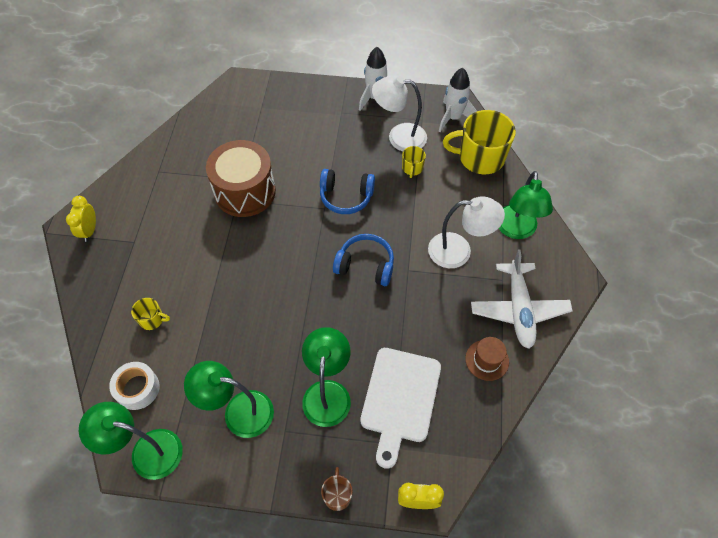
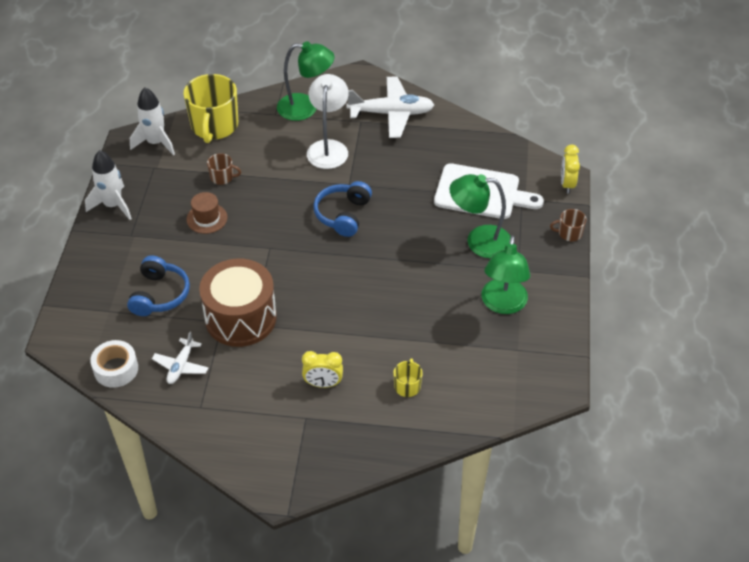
camera: 90 degrees left, 10 degrees down
(89, 231) = (287, 466): yellow clock -> yellow clock (323, 384)
(137, 388) = (486, 388): white tape -> white tape (116, 369)
(146, 451) = (548, 372): green lamp -> none
(200, 156) = (181, 366): none -> white plane
(346, 197) = (255, 230): blue headphones -> blue headphones (159, 295)
(399, 137) = (176, 186): white lamp -> none
(412, 168) = (222, 177): yellow mug -> brown mug
(487, 360) = (441, 136): brown hat -> brown hat (207, 218)

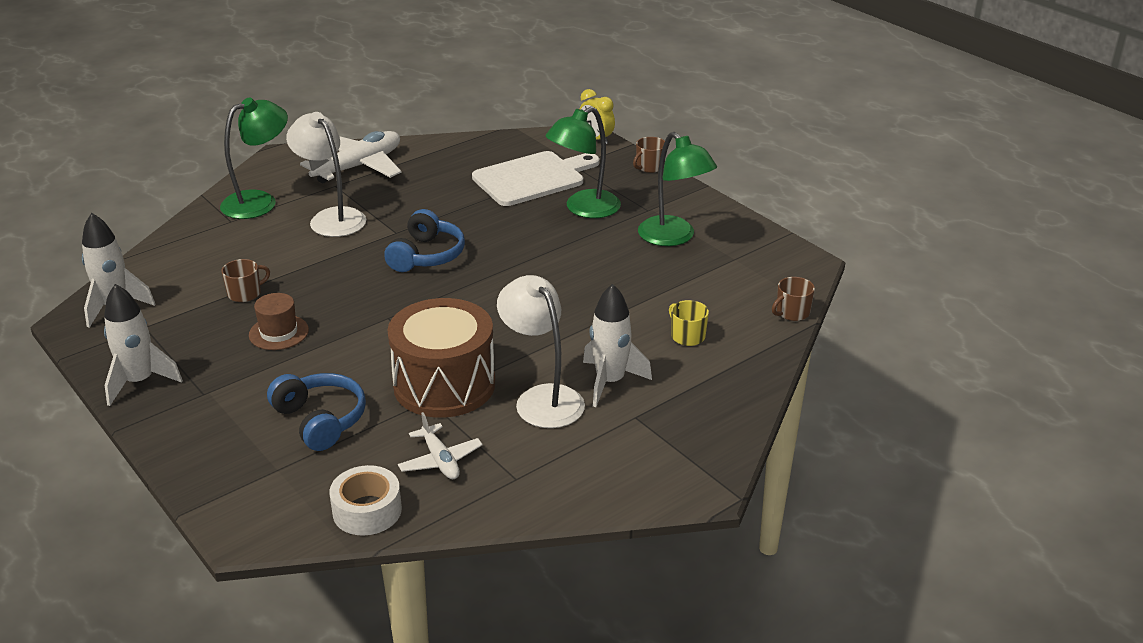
camera: 45 degrees left, 15 degrees down
(214, 126) = (171, 261): yellow mug -> none
(275, 366) = (542, 398): none -> white lamp
(323, 384) = (610, 382): yellow clock -> white rocket
(343, 215) = (426, 255): blue headphones -> blue headphones turned 135 degrees counterclockwise
(493, 418) = (792, 312): none -> brown mug

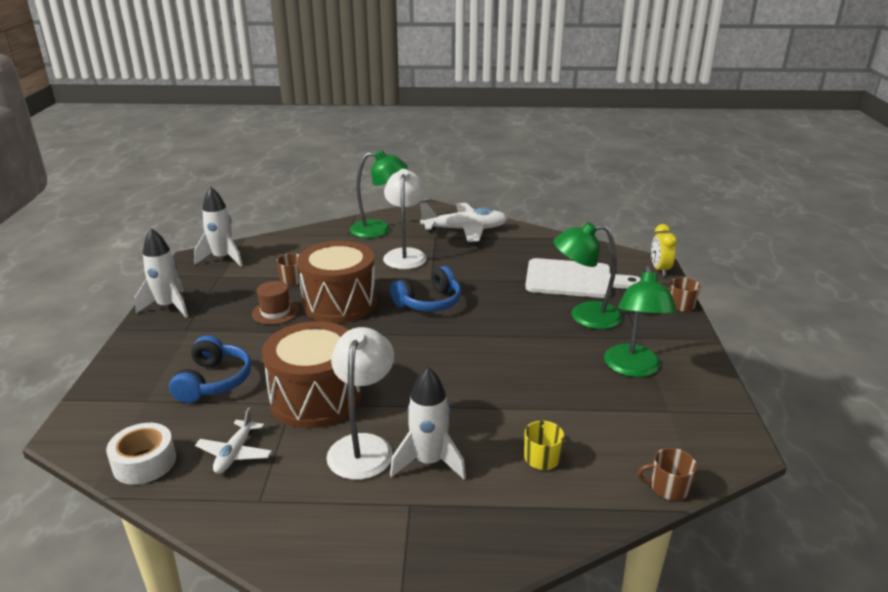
camera: 40 degrees right, 5 degrees down
(335, 294) = (339, 303): none -> brown drum

